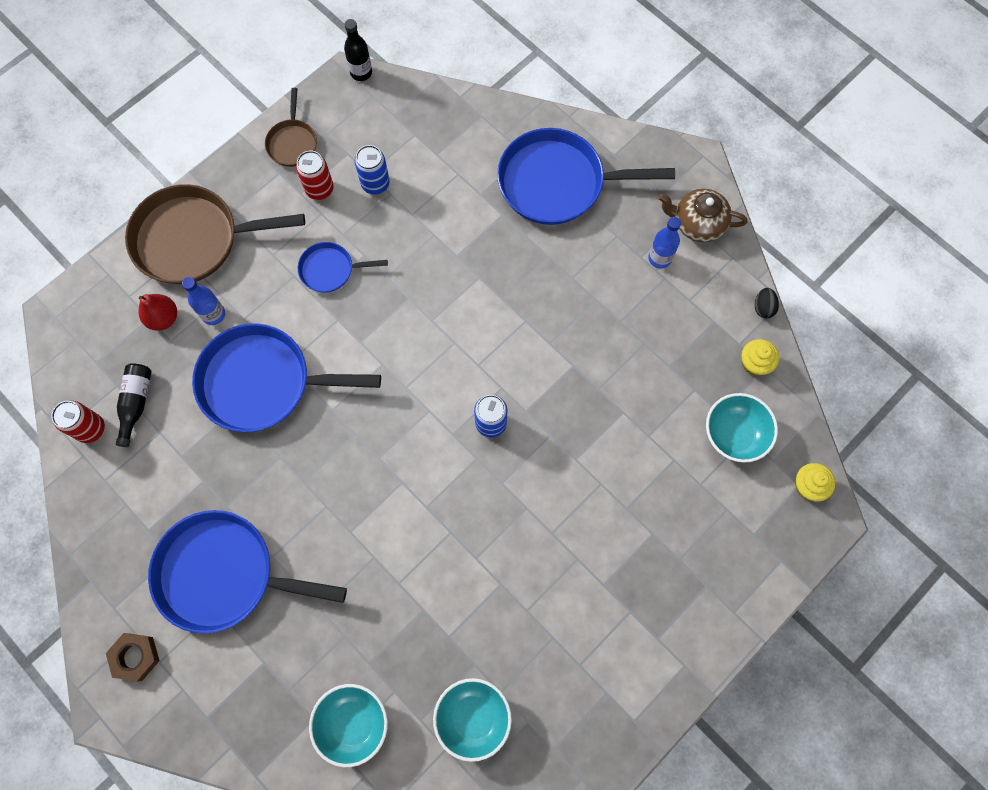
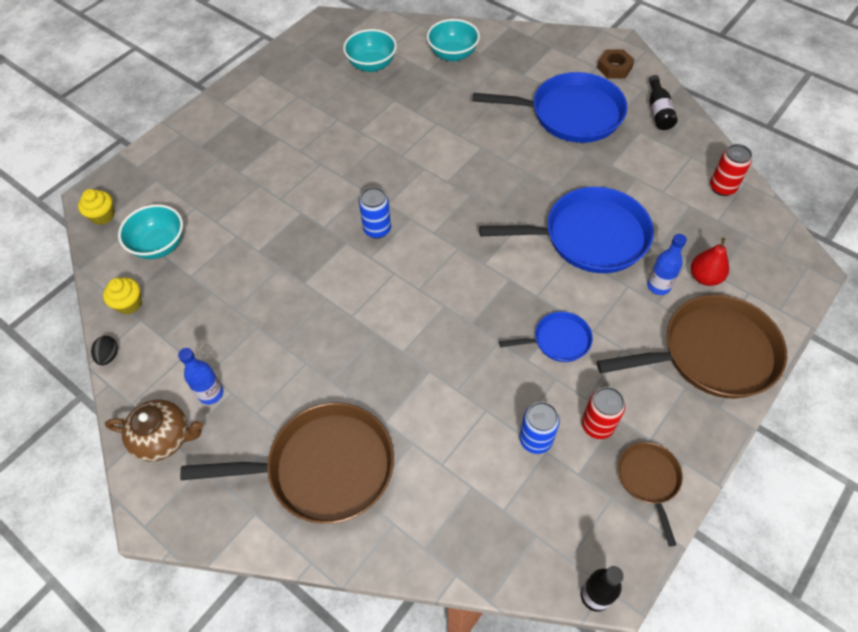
camera: 175 degrees right, 15 degrees down
(136, 403) = (693, 209): black bottle -> black bottle (658, 111)
(557, 182) = (323, 468): blue pan -> brown pan

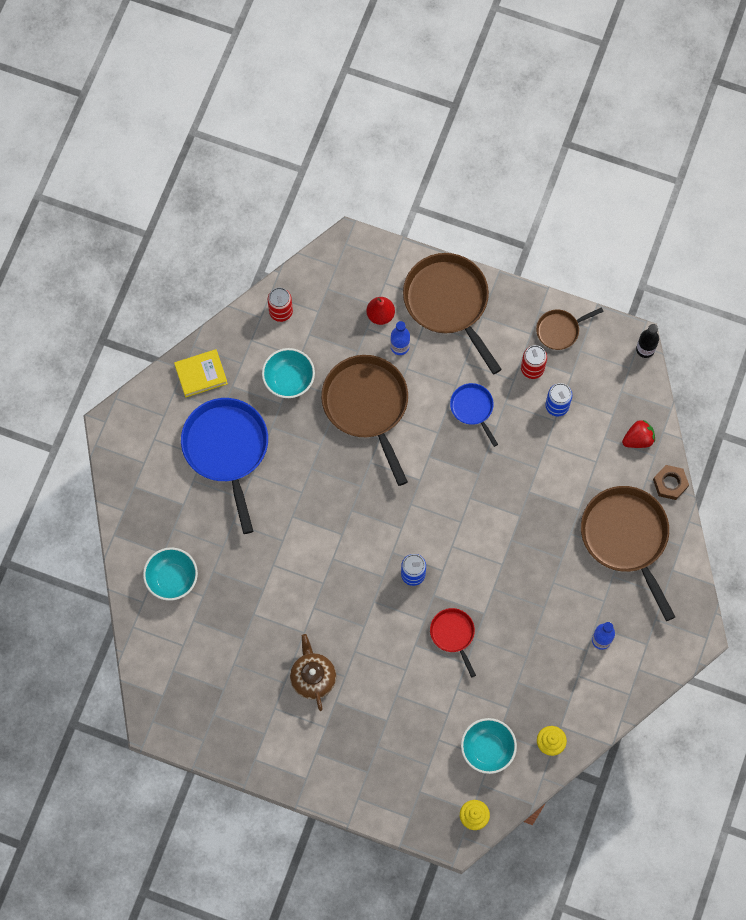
camera: 110 degrees left, 15 degrees up
(109, 356) = (599, 733): black egg -> none
(164, 438) = (645, 656): brown teapot -> brown teapot (313, 677)
(295, 248) = (453, 634): none -> red pan
(372, 65) = (210, 653): turquoise bowl -> turquoise bowl (289, 380)
(456, 533) = (638, 439): none -> red strawberry
(589, 237) = (367, 406): blue pan -> brown pan
(614, 68) = (150, 423): brown nut -> brown nut (670, 483)
(658, 111) = (201, 374): black bottle -> yellow book

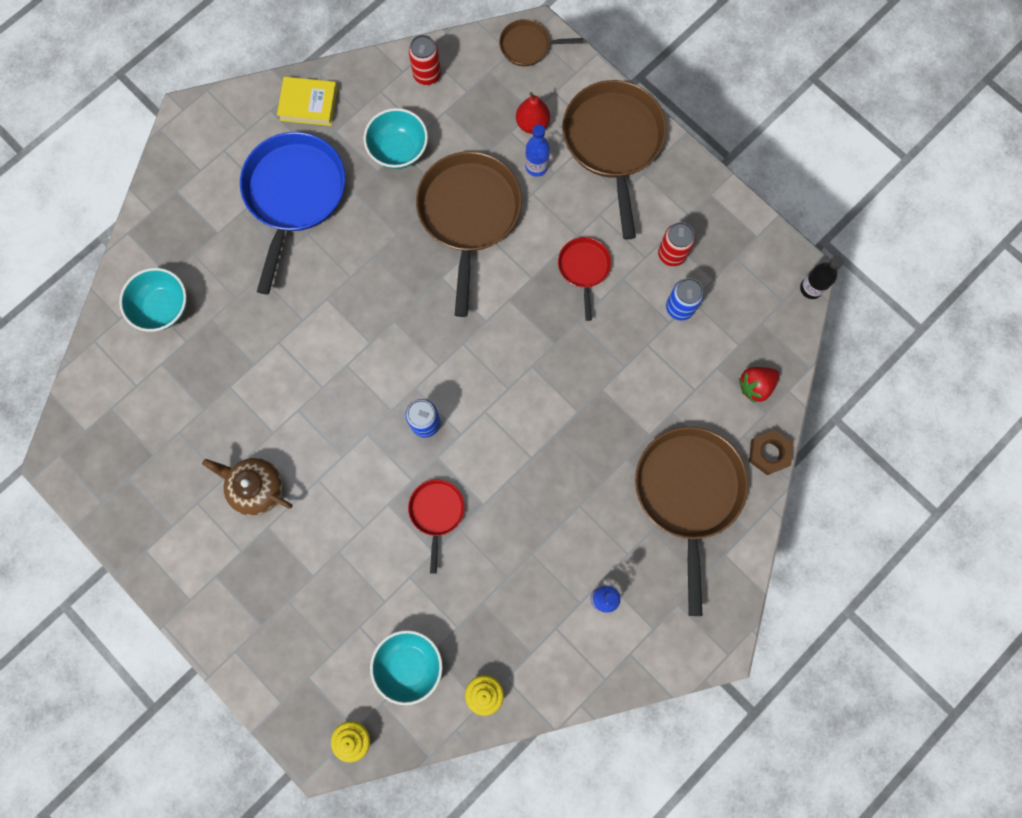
camera: 25 degrees right, 5 degrees up
(313, 677) = (256, 488): brown teapot -> brown teapot turned 75 degrees counterclockwise
(473, 408) = (584, 269): blue pan -> red pan
(560, 330) = (723, 225): brown pan -> brown pan (528, 46)
(638, 439) = (755, 386): red strawberry -> red strawberry turned 150 degrees clockwise

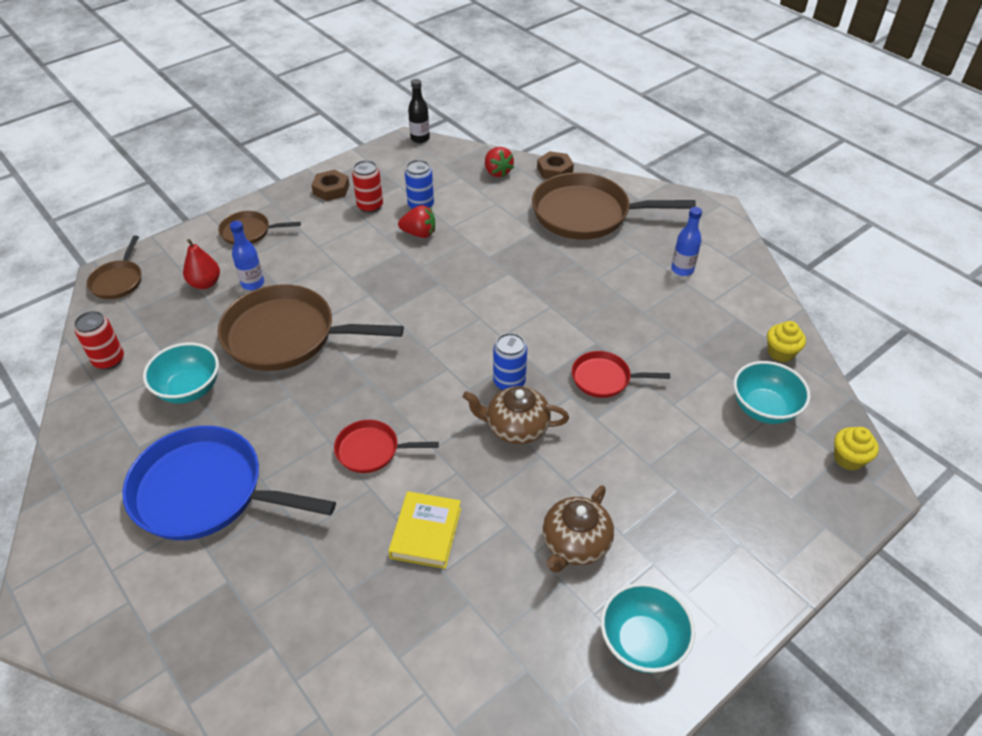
camera: 85 degrees left, 30 degrees down
(163, 308) = (317, 653): turquoise bowl -> turquoise bowl (642, 642)
(308, 104) = (90, 472): yellow book -> yellow book (426, 533)
(373, 433) = (516, 427): none -> brown teapot
(584, 269) = (369, 259): red pan -> red pan (371, 450)
(613, 142) = (249, 232): brown pan -> brown pan, size x0.50
(631, 312) = (419, 233): none -> red strawberry
(696, 208) = (331, 189): none -> brown nut

